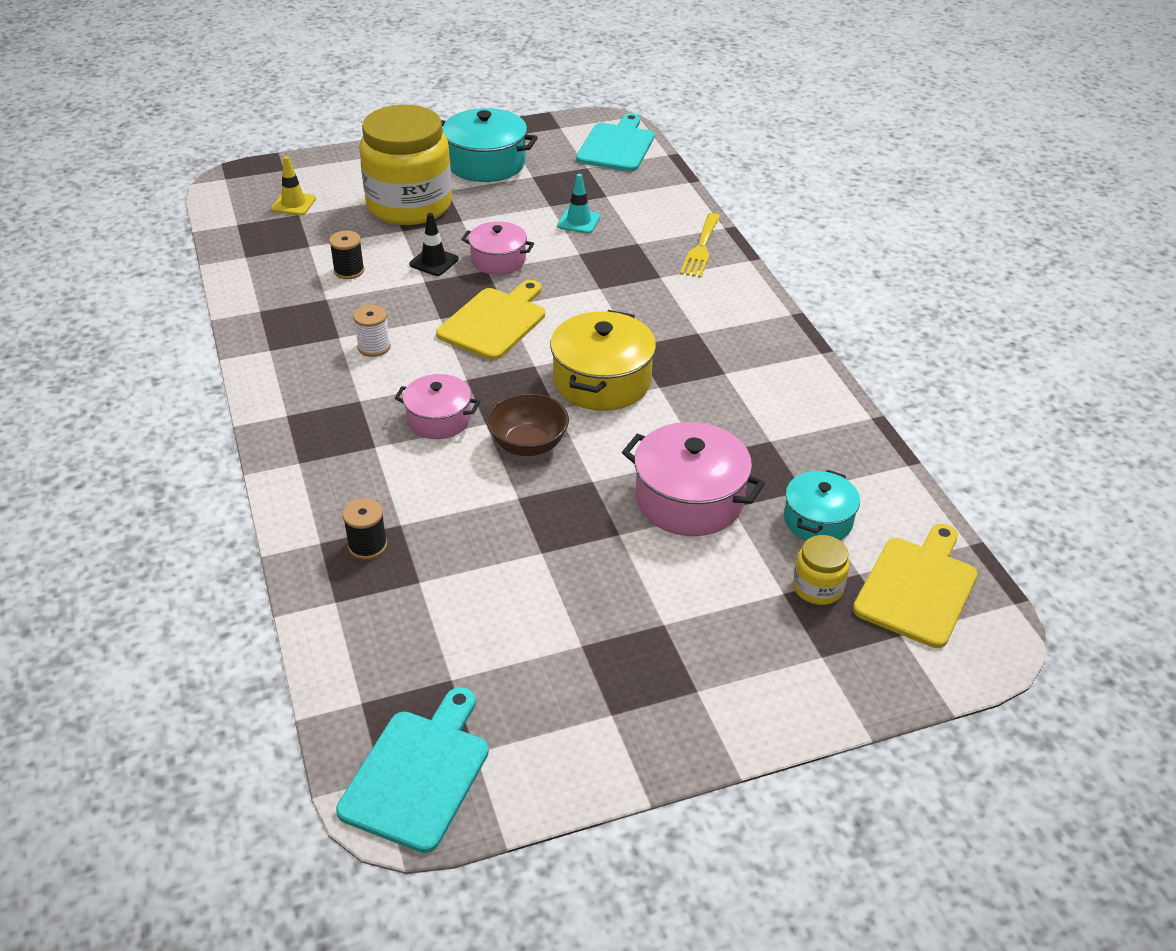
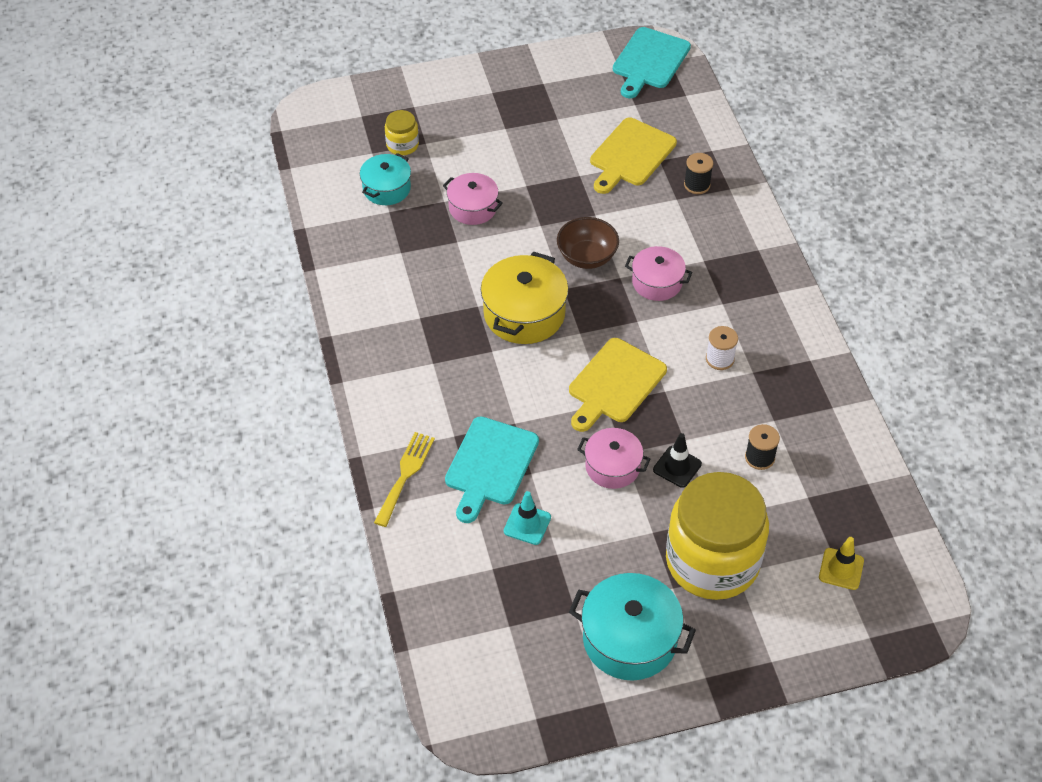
camera: 175 degrees left, 10 degrees up
(616, 146) = (468, 671): turquoise cutting board -> turquoise cutting board (490, 465)
(689, 499) = (473, 208): pink pot -> pink pot, size x0.63
(917, 587) = (338, 142): yellow cutting board -> yellow cutting board (631, 155)

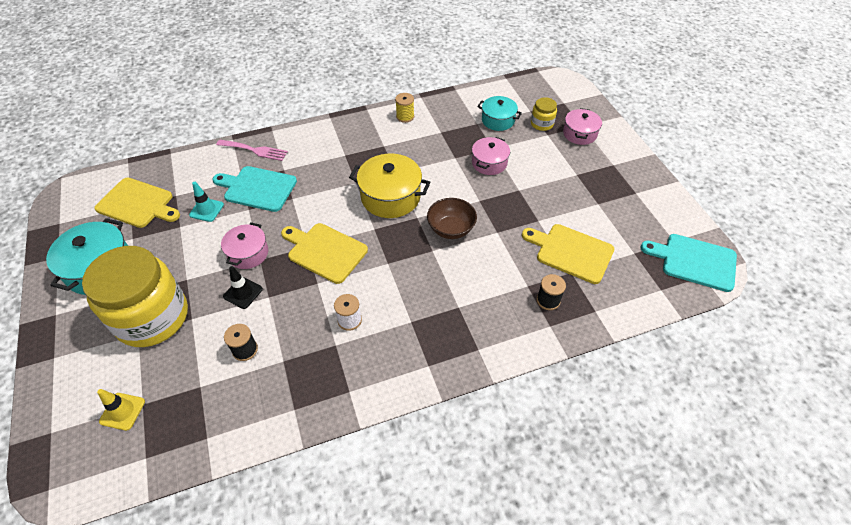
camera: 85 degrees right, 0 degrees up
(358, 290) = (405, 117): none -> yellow spool
(405, 475) = (255, 150): yellow fork -> pink fork
(505, 617) = (137, 204): none -> yellow cutting board
(657, 282) = (429, 274): pink pot -> pink pot (579, 134)

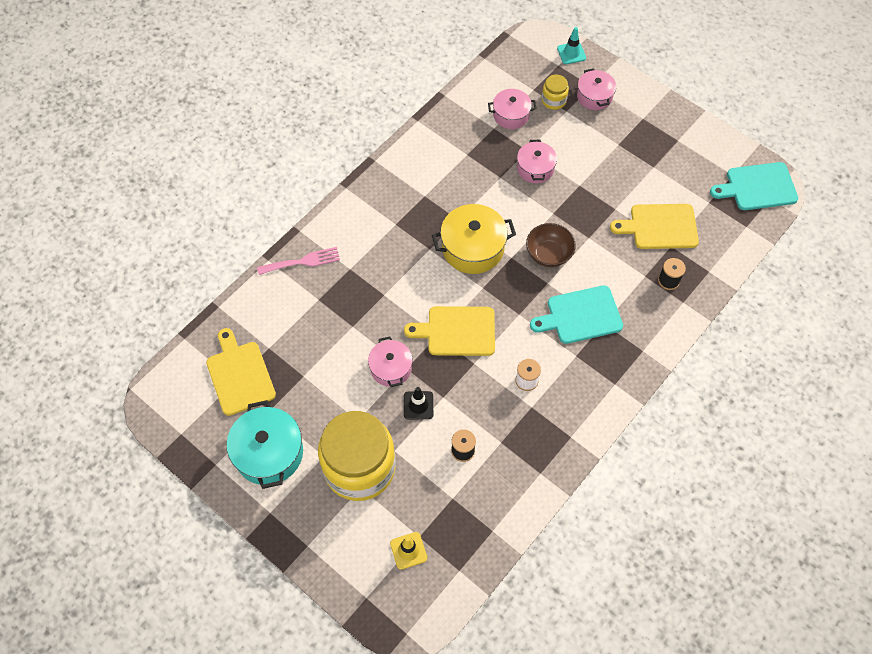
camera: 30 degrees left, 10 degrees up
(137, 204) = (239, 375): yellow cutting board -> yellow cutting board turned 105 degrees counterclockwise
(206, 210) = (313, 347): turquoise traffic cone -> turquoise traffic cone (571, 53)
(257, 188) = (342, 301): turquoise cutting board -> turquoise cutting board (581, 316)
(405, 117) = (420, 152): yellow spool -> none
(498, 120) = (511, 115): turquoise pot -> pink pot

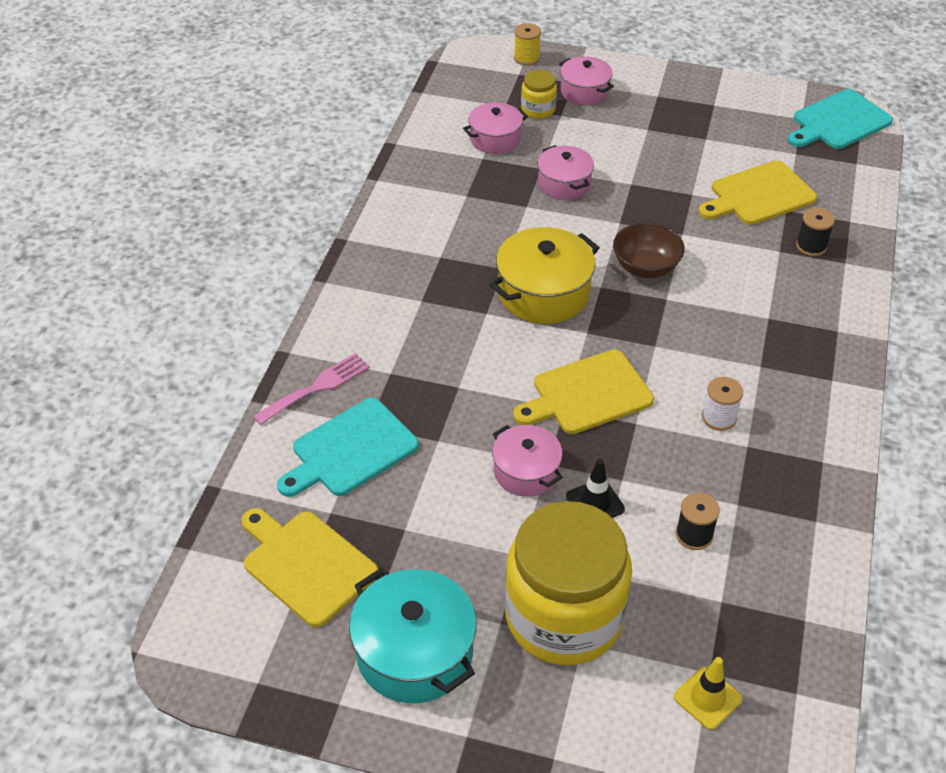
camera: 25 degrees left, 15 degrees down
(571, 53) = (526, 58): turquoise traffic cone -> yellow spool
(581, 316) = (734, 320): turquoise cutting board -> turquoise cutting board (350, 450)

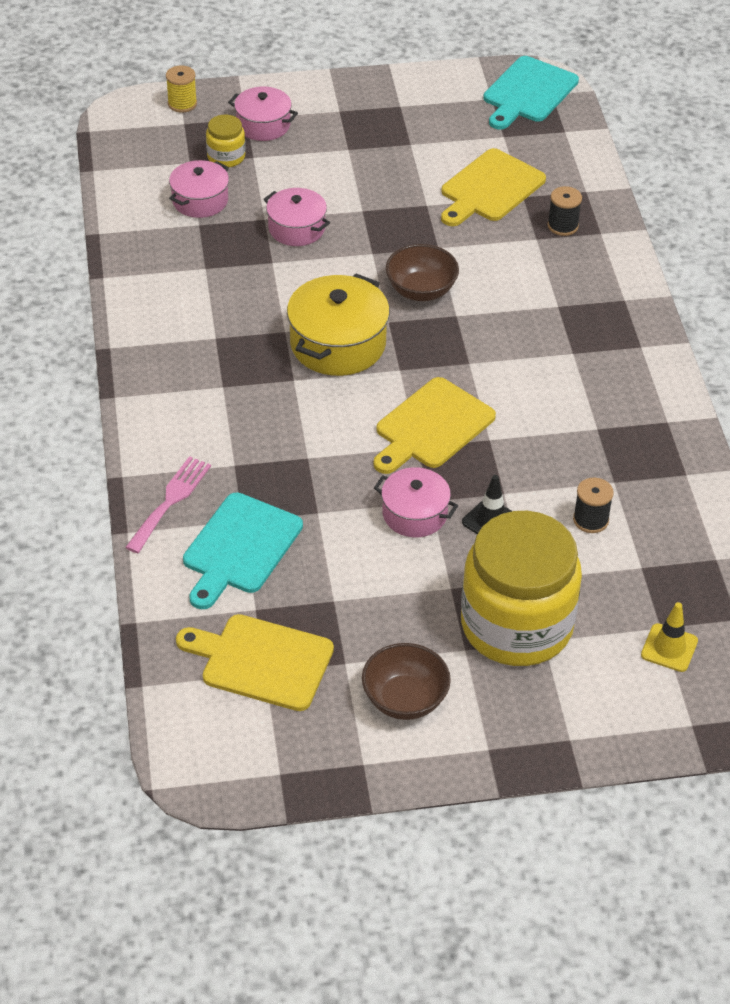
camera: 25 degrees left, 0 degrees up
(415, 652) = (405, 699): turquoise pot -> brown bowl
(719, 418) = (560, 411): white spool -> none

